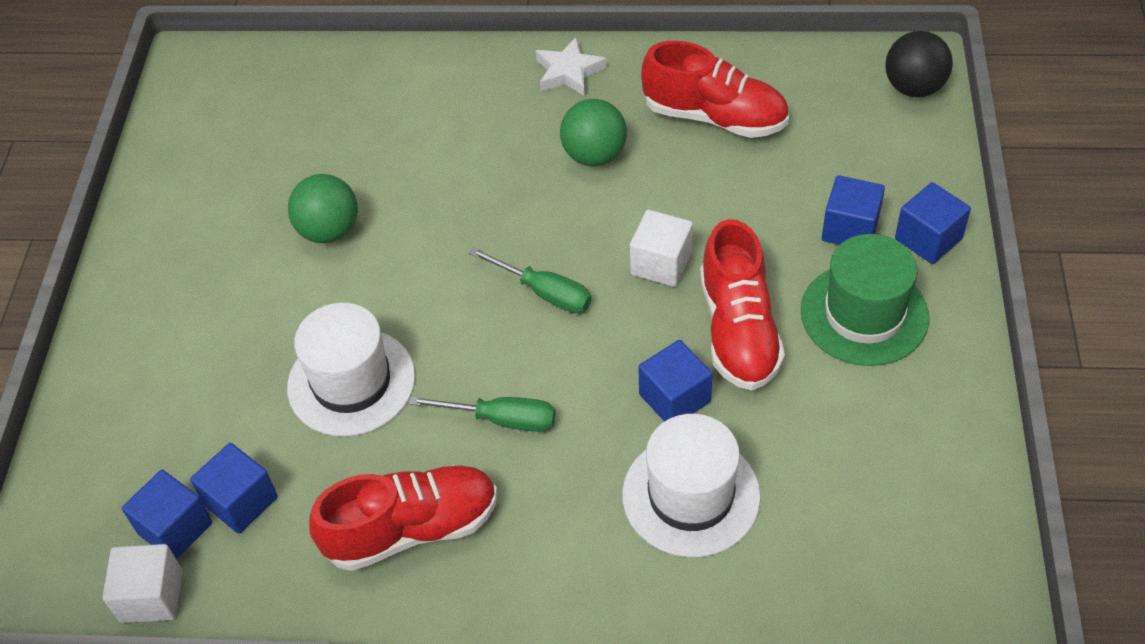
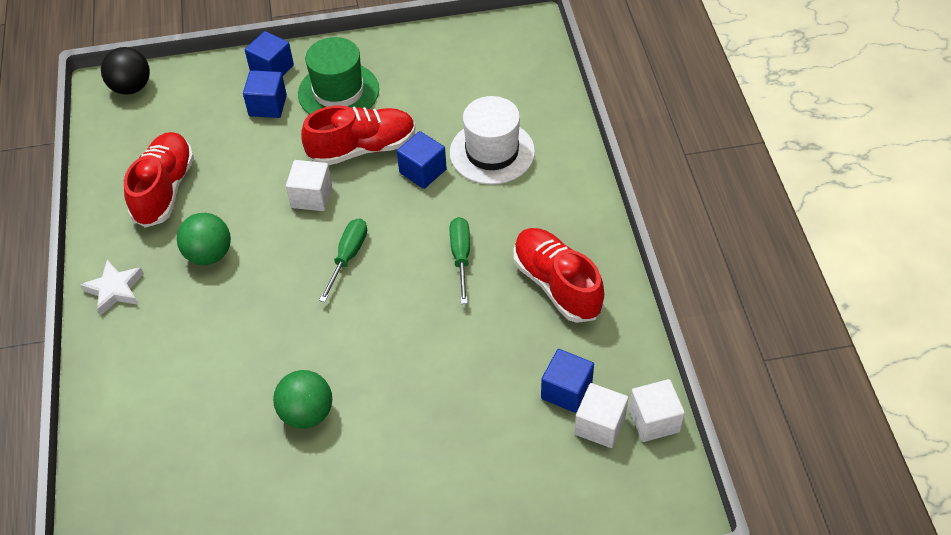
camera: 105 degrees left, 0 degrees up
(175, 528) = (599, 425): blue cube -> white cube
(351, 382) = (450, 353): white hat -> none

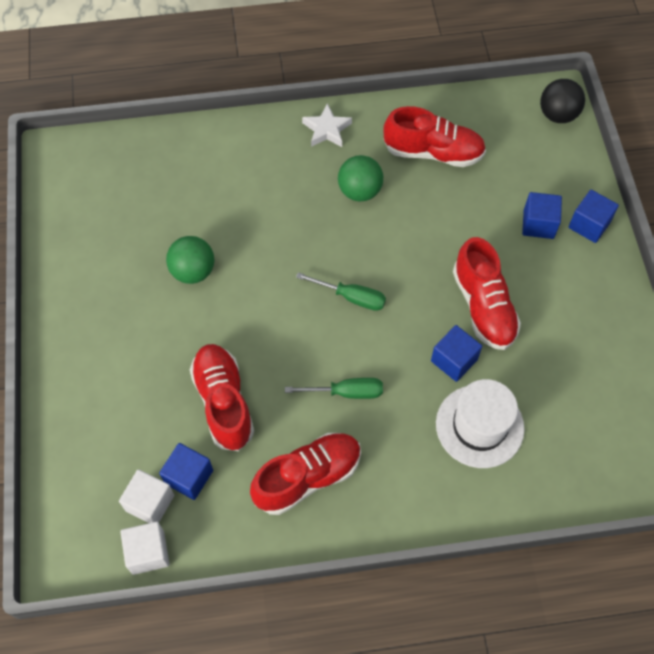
camera: 90 degrees right, 10 degrees up
(311, 197) = (423, 266): white cube -> none
(338, 92) = (560, 284): green hat -> none
(477, 366) = (223, 402): none -> red shoe

